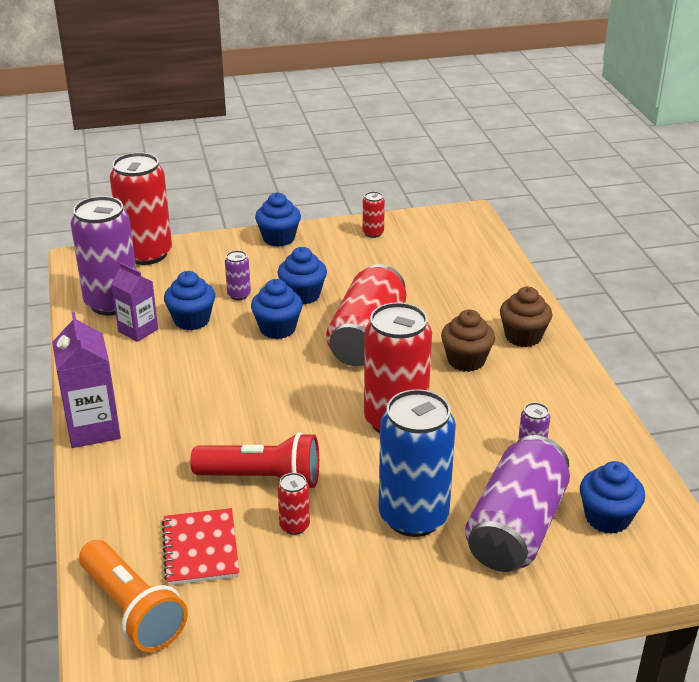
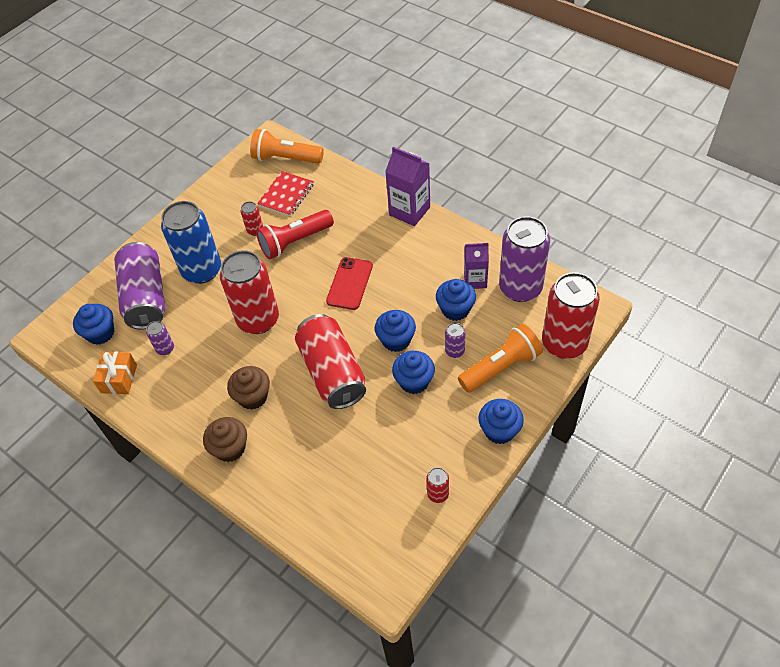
camera: 145 degrees right, 20 degrees up
(200, 549) = (286, 195): red notebook -> red notebook turned 75 degrees clockwise
(219, 267) = (500, 367): none -> orange flashlight
(258, 397) = (349, 283): none -> red phone
(609, 454) = (119, 378): none -> orange gift

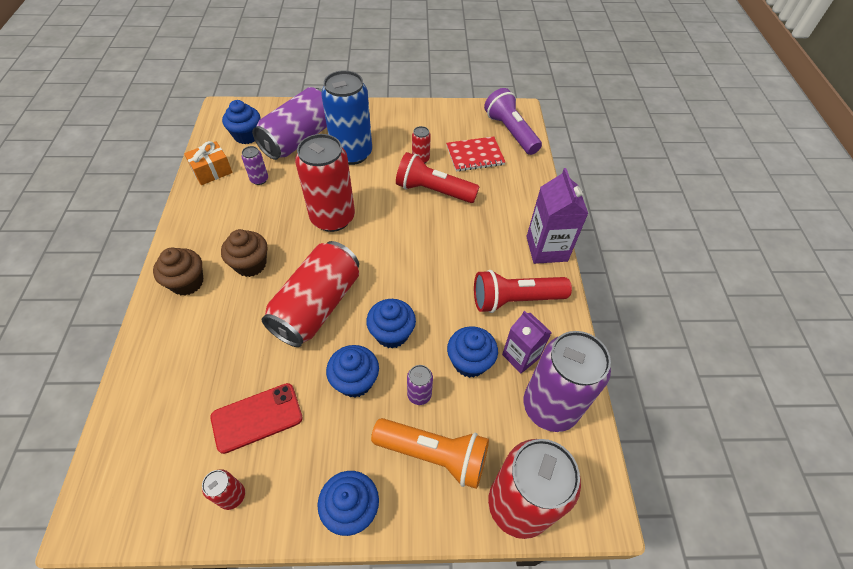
camera: 45 degrees right, 0 degrees up
(286, 158) = (510, 132): orange flashlight -> purple flashlight
(349, 283) = (424, 256): red phone -> red phone (257, 417)
(432, 255) = (515, 300): none -> red flashlight

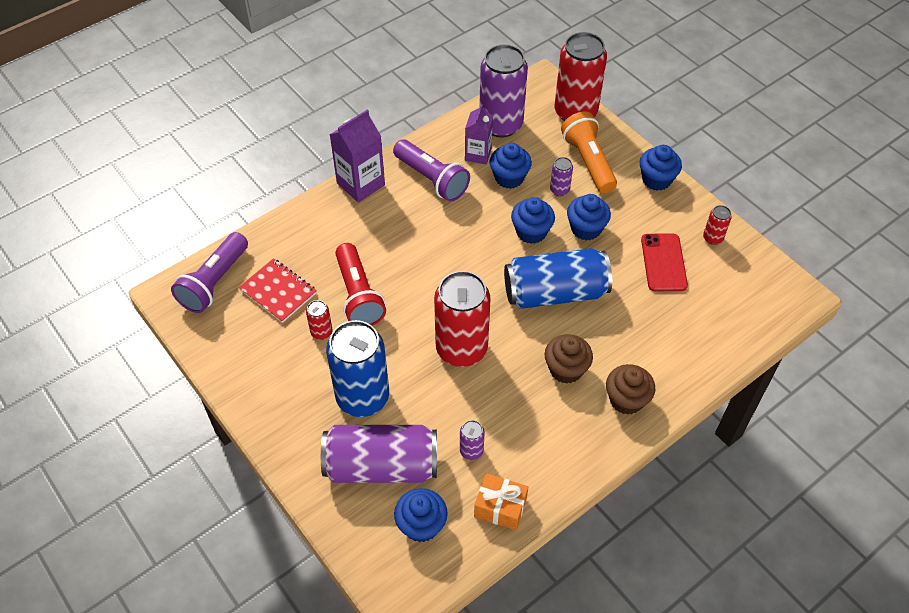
camera: 125 degrees left, 0 degrees up
(257, 417) = (663, 262): red phone -> red phone turned 60 degrees clockwise
(317, 306) = (555, 292): red can -> blue can
(515, 300) = (432, 179): red flashlight -> purple flashlight

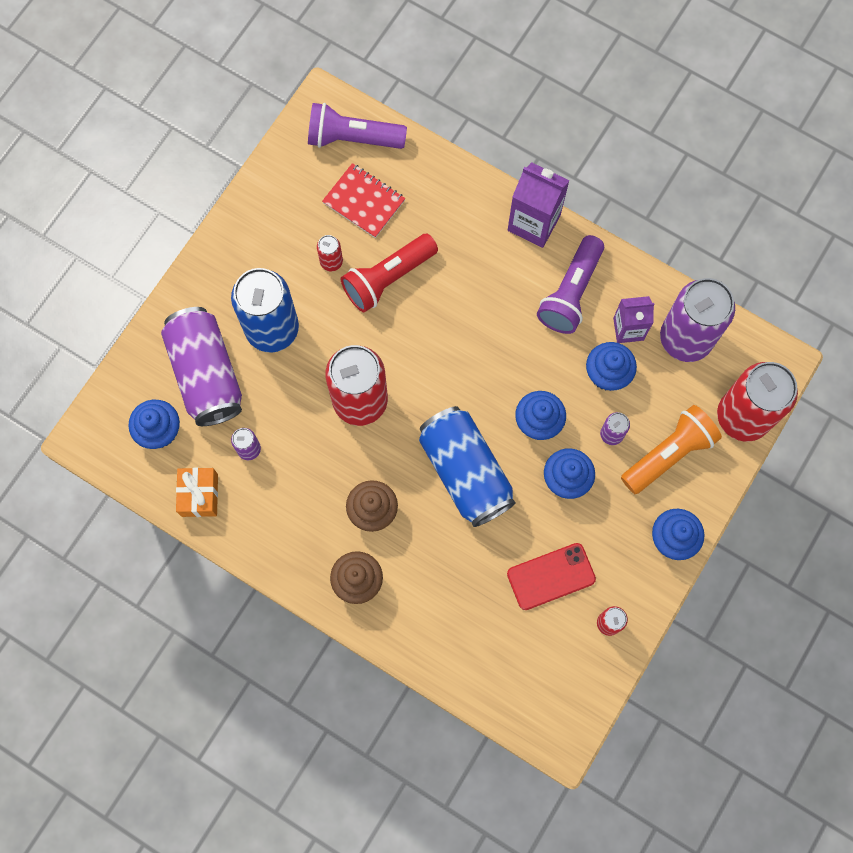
camera: 70 degrees right, 20 degrees up
(278, 291) = (364, 201): red notebook -> red notebook turned 75 degrees counterclockwise

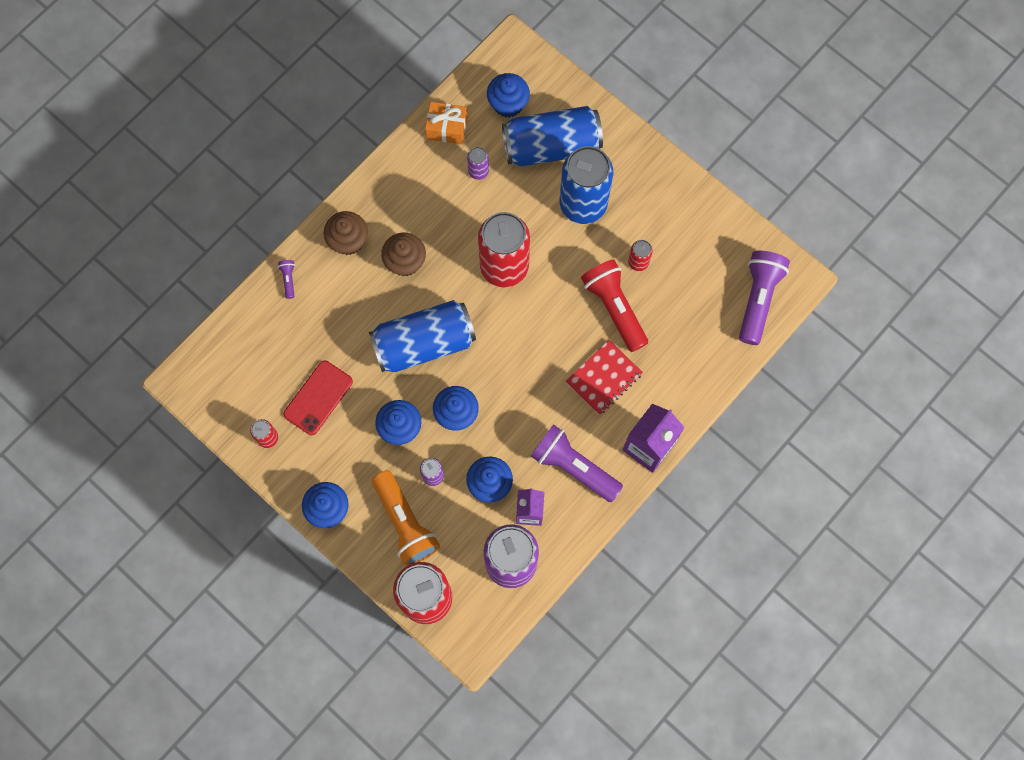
camera: 100 degrees right, 0 degrees up
(206, 374) = (551, 146): purple can -> blue can
(364, 201) = (693, 299): red notebook -> red notebook (604, 378)
(417, 641) = (288, 279): none -> purple flashlight
(551, 576) = (318, 398): red phone -> red phone turned 45 degrees clockwise

